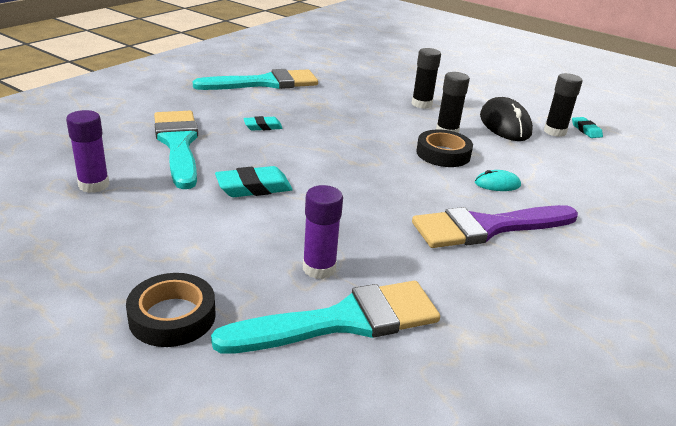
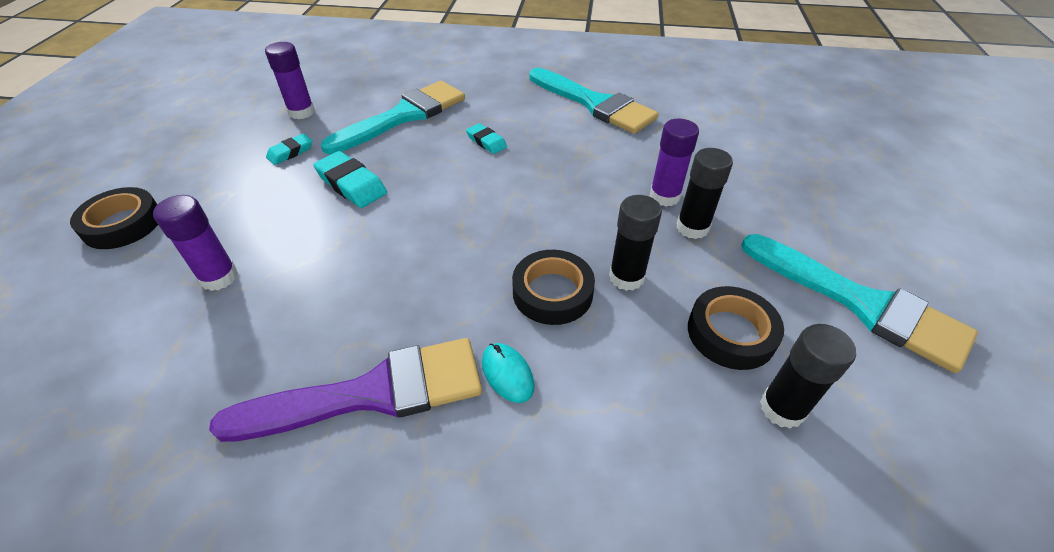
camera: 65 degrees right, 15 degrees up
(343, 321) = (132, 324): turquoise brush -> turquoise brush (861, 303)
(388, 100) = (664, 196): none -> purple glue stick
(487, 227) = (372, 393): purple brush -> purple brush turned 120 degrees clockwise
(505, 124) = (731, 333): black mouse -> black tape
(586, 130) = (851, 459): turquoise eraser -> turquoise eraser (290, 152)

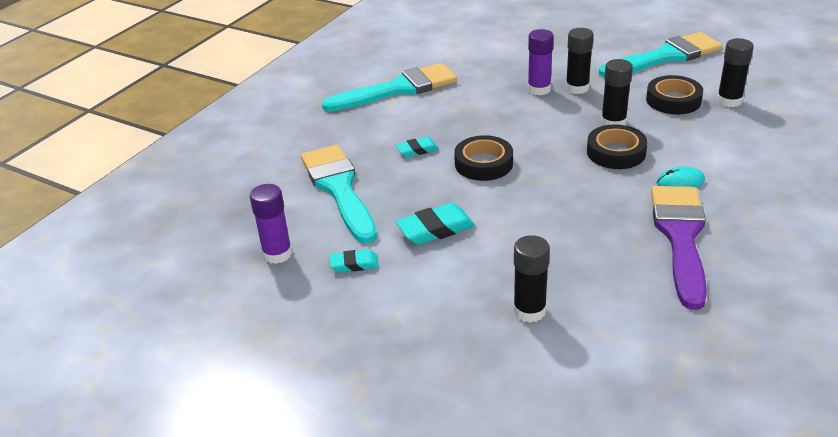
camera: 65 degrees left, 10 degrees down
(122, 224) = (413, 382): black tape -> black tape (483, 164)
(219, 277) = (529, 311): purple glue stick -> black glue stick
(290, 152) = (354, 264): turquoise eraser -> turquoise eraser turned 75 degrees counterclockwise

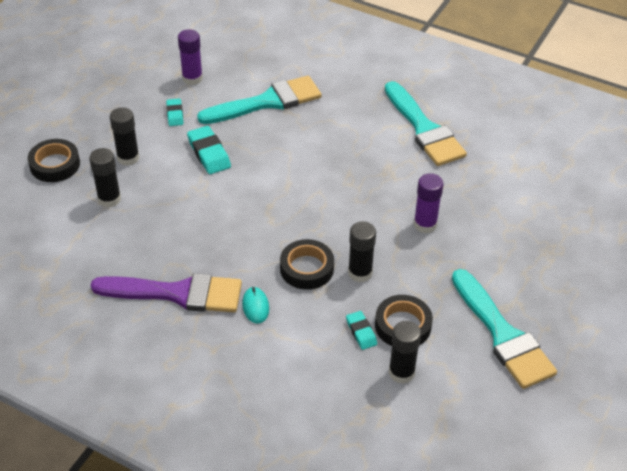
camera: 85 degrees right, 10 degrees up
(417, 150) = (319, 142): turquoise eraser -> turquoise eraser (361, 332)
(483, 164) = (295, 182): black tape -> black tape (55, 165)
(577, 88) = (428, 253): black glue stick -> black glue stick (128, 158)

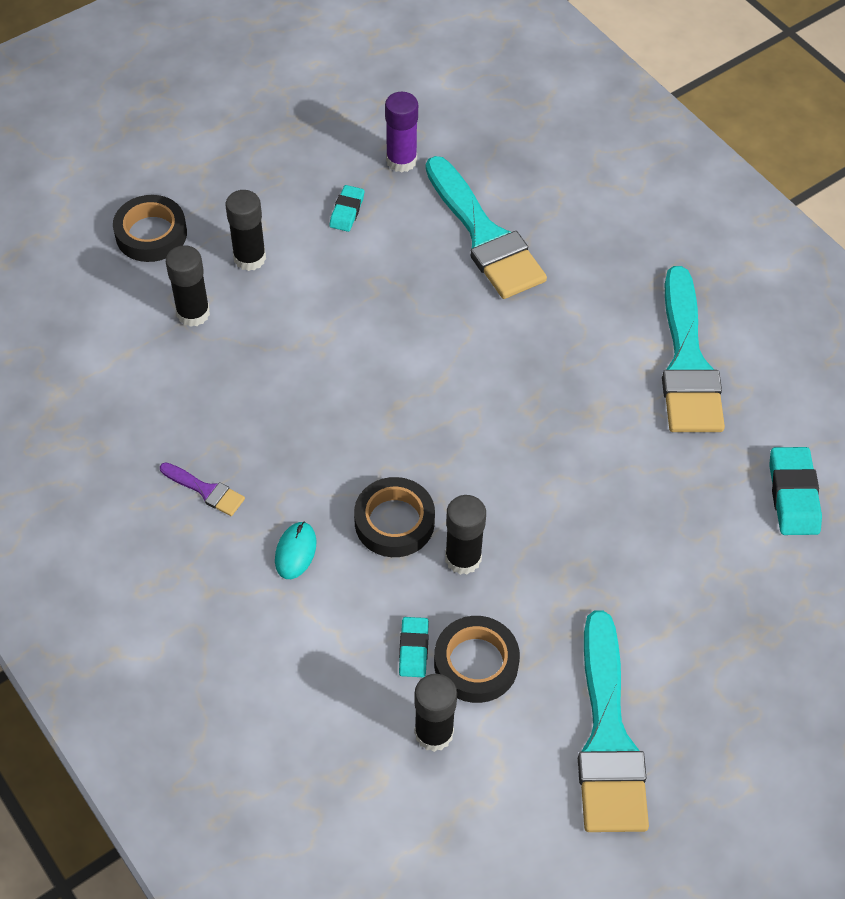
camera: 25 degrees right, 10 degrees up
(177, 293) = (206, 490): purple brush -> purple brush, size x0.44
(209, 153) = (360, 291): turquoise eraser -> turquoise eraser (793, 495)
(267, 102) = (485, 236): turquoise brush -> turquoise brush turned 60 degrees clockwise
(425, 224) = (598, 519): purple glue stick -> none

